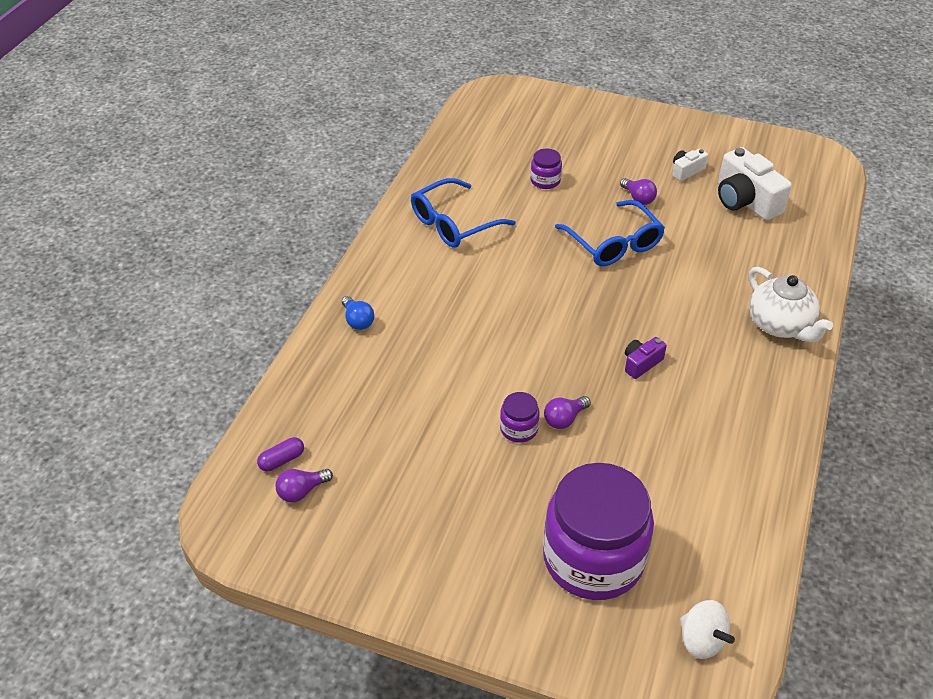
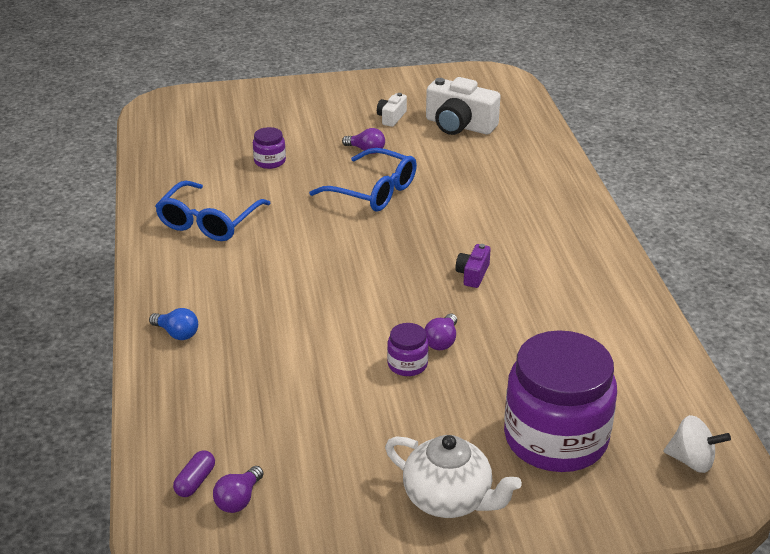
camera: 30 degrees left, 10 degrees down
(780, 325) = (562, 207): white teapot -> white teapot (448, 499)

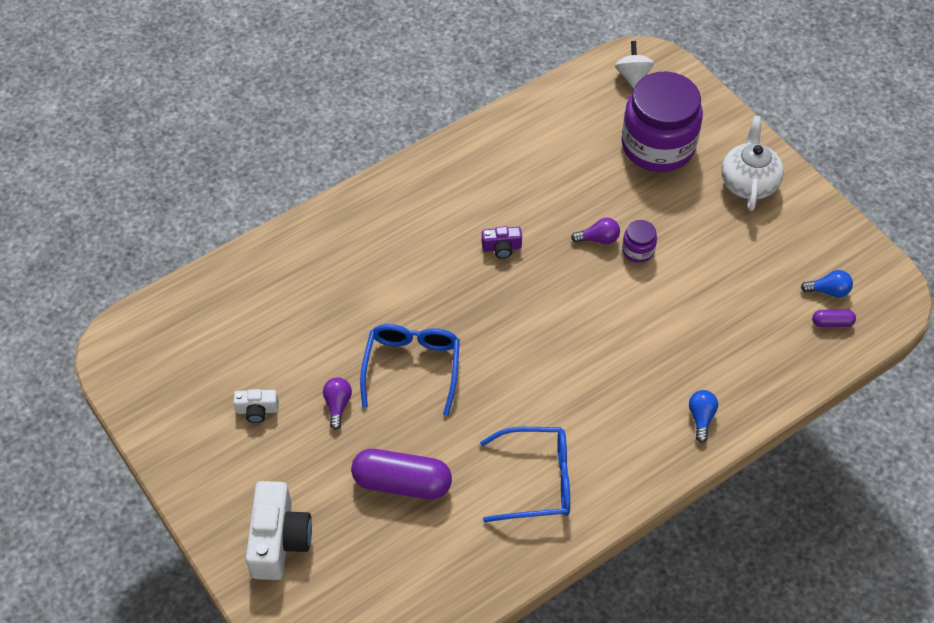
camera: 115 degrees left, 20 degrees up
(239, 499) = (828, 291): purple light bulb -> blue light bulb
(270, 161) = (402, 483): purple jar -> purple capsule
(459, 125) = (247, 343): white camera -> white camera (279, 540)

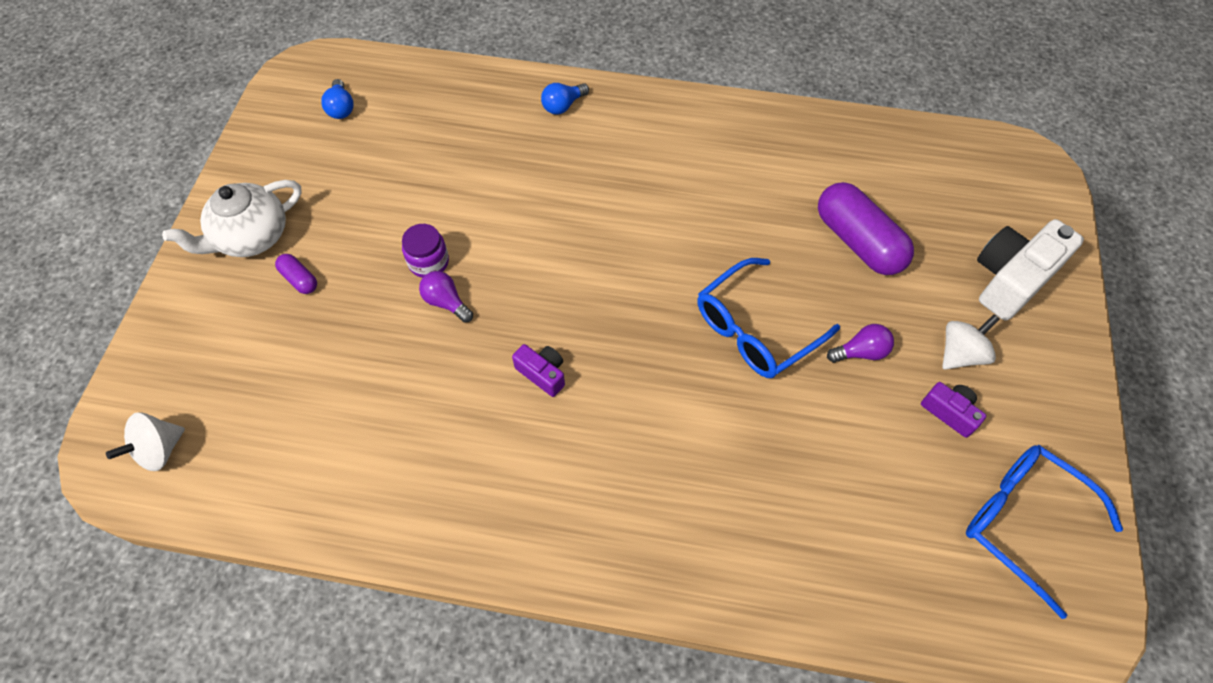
camera: 135 degrees left, 5 degrees up
(257, 410) = (949, 412): white camera -> purple camera
(276, 454) = (960, 353): none -> white spinning top
(337, 405) = (861, 352): purple light bulb -> purple light bulb turned 150 degrees counterclockwise
(537, 480) = (741, 160): blue glasses -> blue glasses (1022, 521)
(658, 146) = (262, 345): purple jar -> none
(828, 291) = (341, 108): blue light bulb -> blue light bulb turned 150 degrees counterclockwise
(832, 323) = (376, 87): purple capsule -> purple capsule (299, 279)

